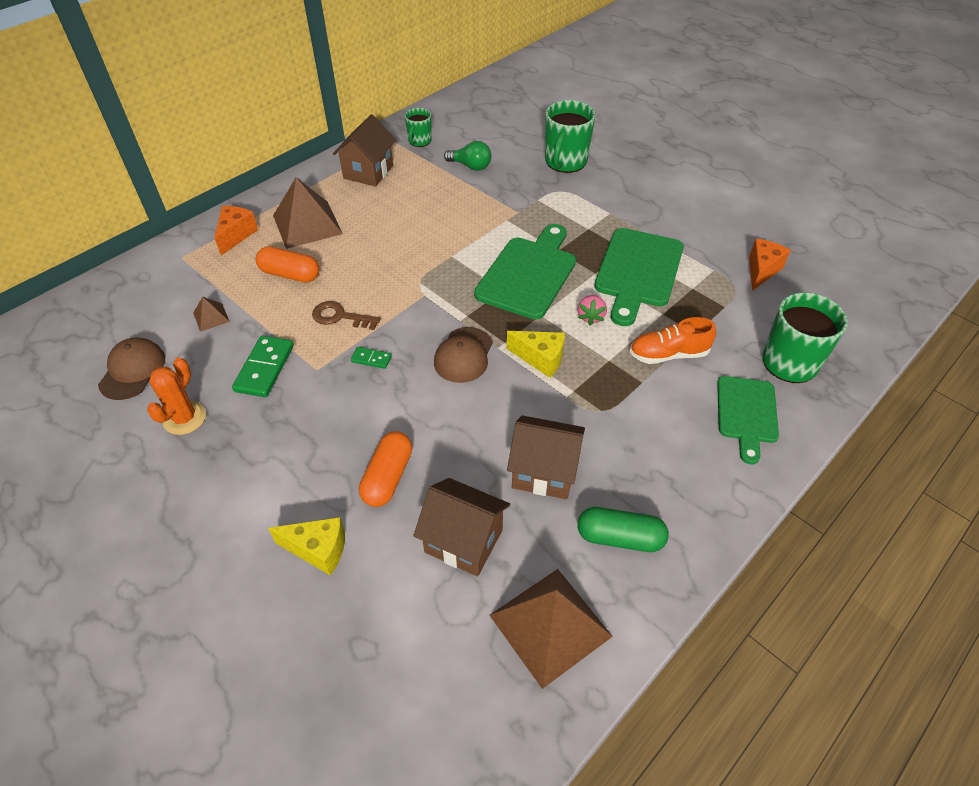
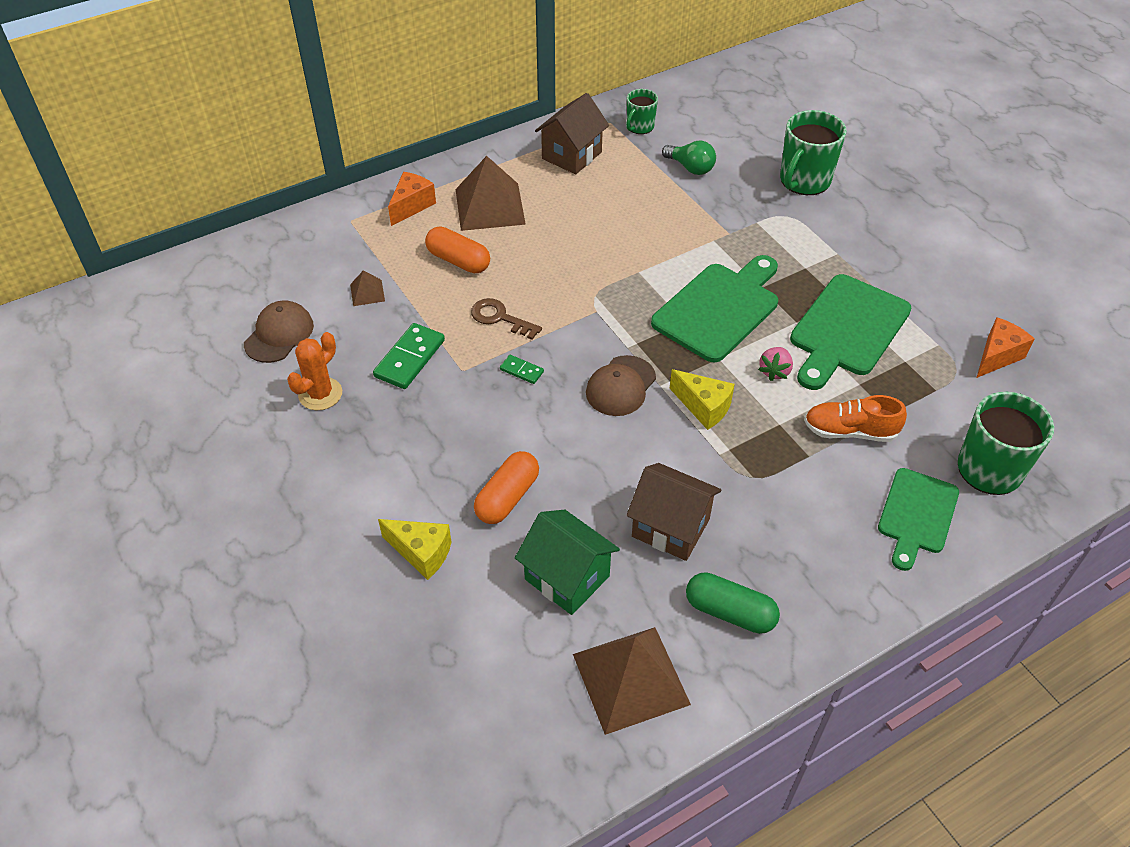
camera: 15 degrees right, 0 degrees up
(464, 541) = (567, 578): brown house -> green house

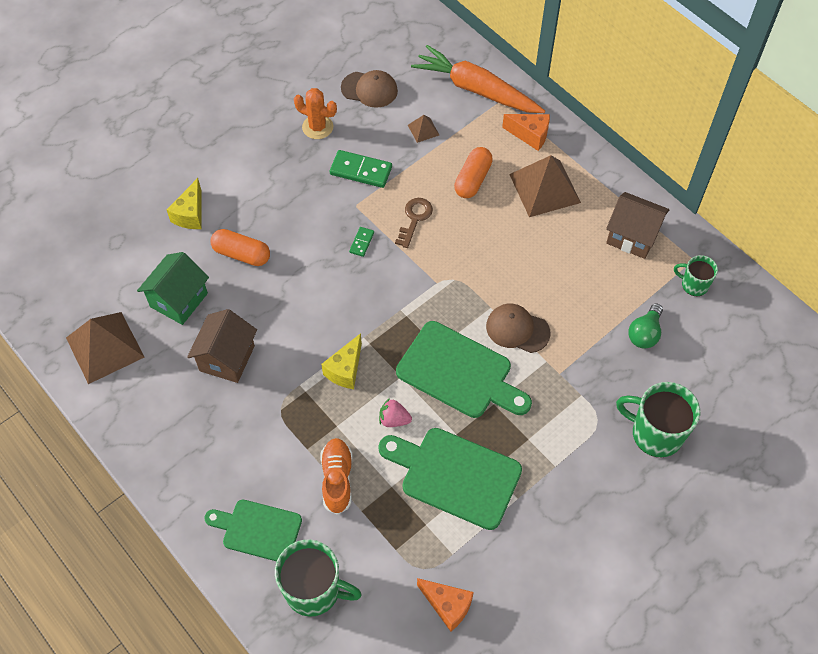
camera: 80 degrees right, 10 degrees up
(324, 238) = (476, 89): none -> orange carrot
(620, 386) = (357, 310): brown cap -> brown cap (517, 329)
(730, 612) = (159, 402): green capsule -> none

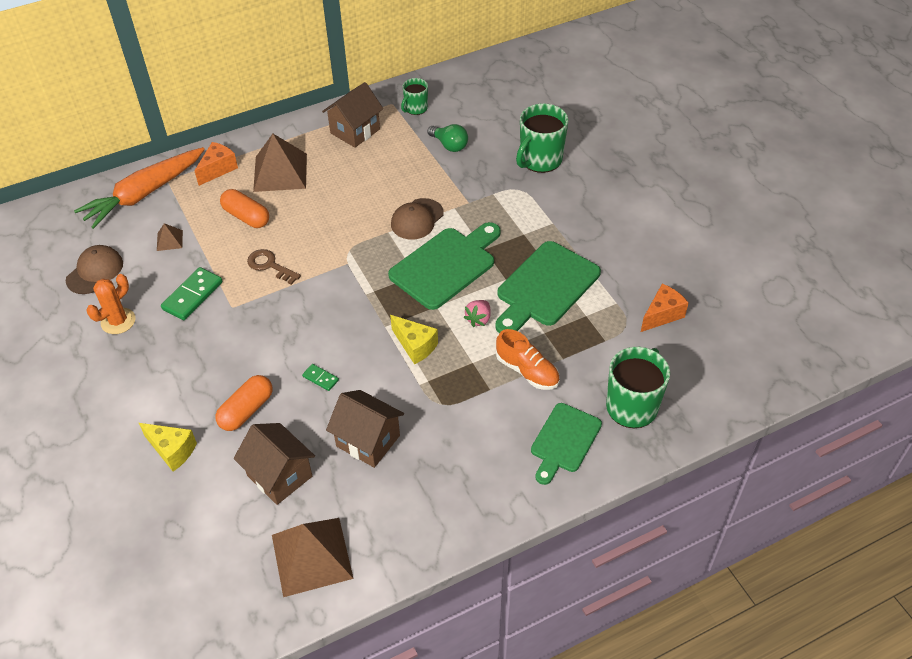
camera: 75 degrees left, 10 degrees down
(179, 300) = (279, 476): green house -> brown house
(337, 479) = (527, 371): orange shoe -> orange shoe turned 150 degrees counterclockwise
(362, 242) = (278, 309): green domino -> green domino (320, 378)

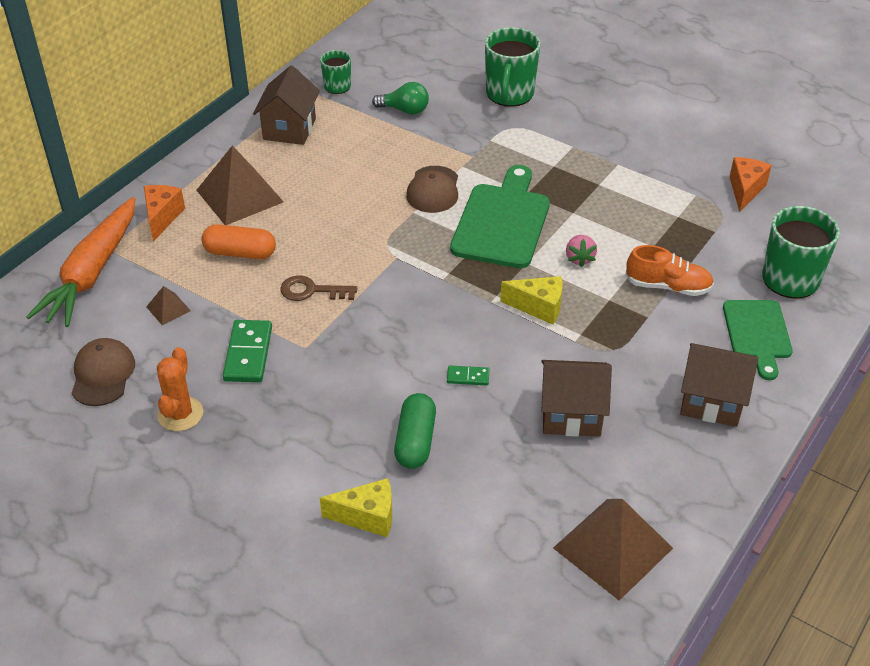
camera: 30 degrees left, 5 degrees down
(246, 410) = (415, 441): orange capsule -> green capsule
(279, 476) = (509, 488): brown house -> brown house (711, 401)
(545, 287) = (617, 206): green cutting board -> none

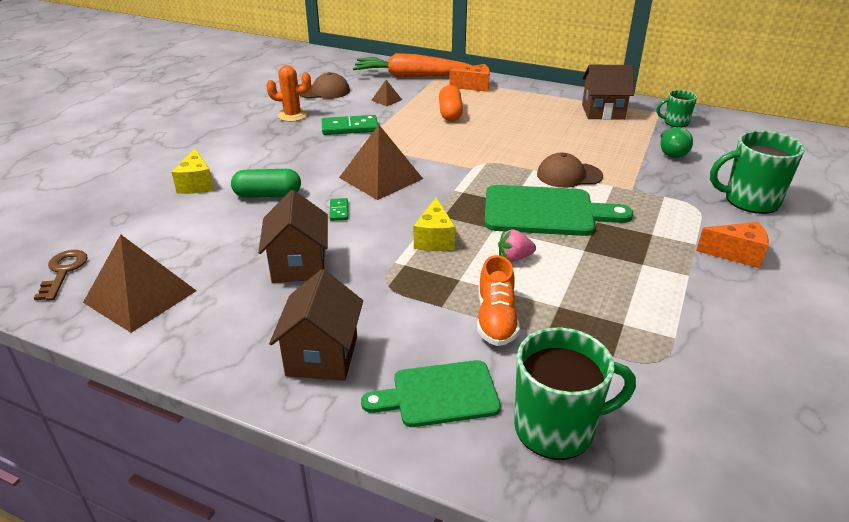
camera: 80 degrees right, 10 degrees down
(239, 196) = (511, 105): brown pyramid -> brown pyramid (380, 178)
(312, 291) = (420, 141): brown key -> brown key (63, 271)
(745, 190) = (718, 384): orange cheese -> orange cheese (736, 254)

